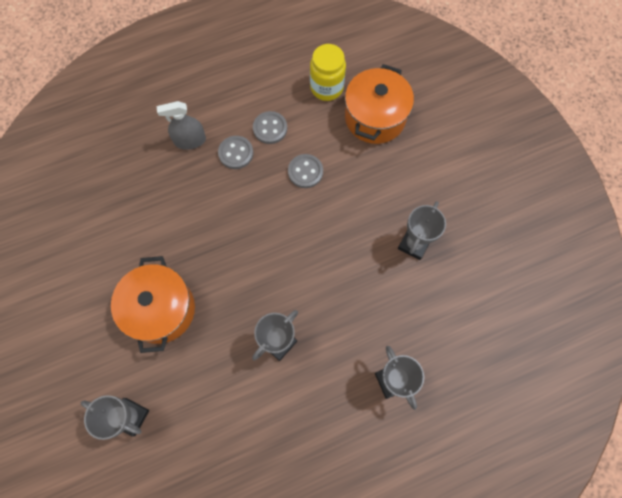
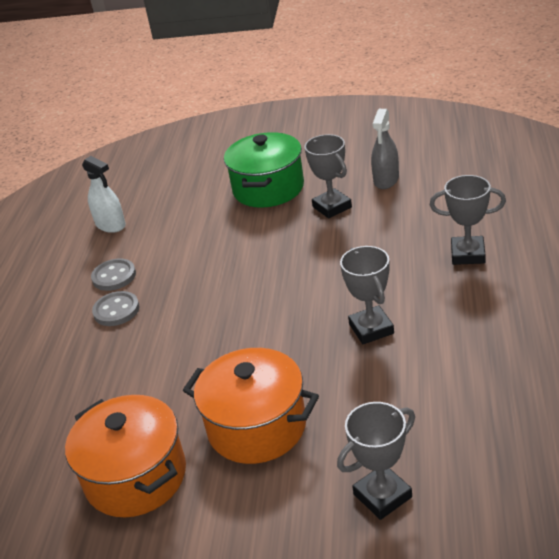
camera: 55 degrees left, 35 degrees down
(190, 140) = (62, 346): grey spray bottle -> grey spray bottle (386, 180)
(305, 172) = (189, 262): grey button -> none
(326, 87) = (110, 225): yellow jar -> white spray bottle
(375, 117) = (176, 201): orange pot -> orange pot (136, 477)
(419, 180) = (268, 188): none -> green pot

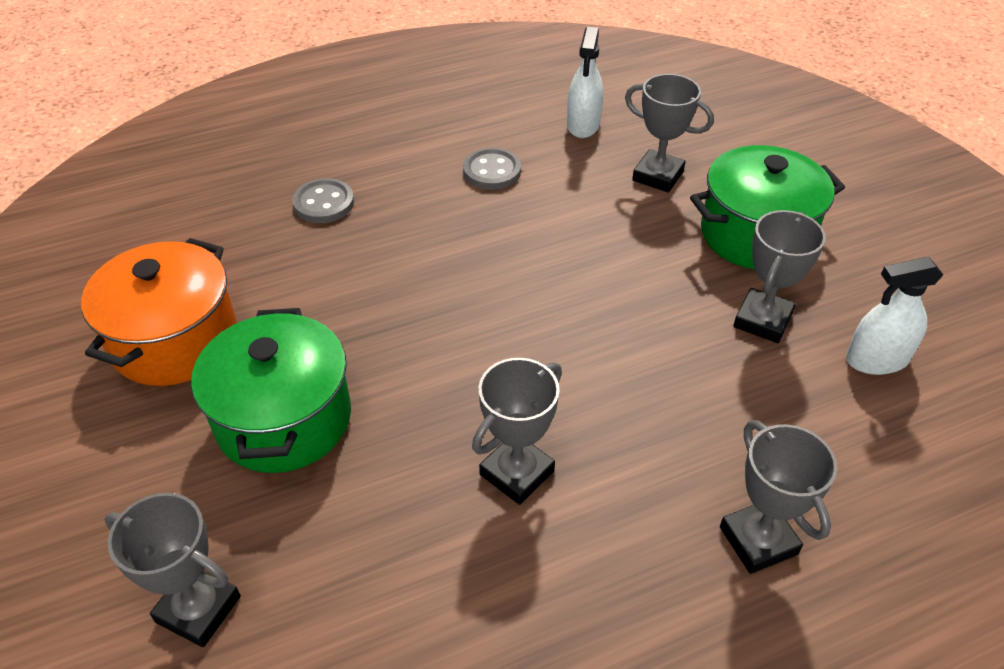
camera: 55 degrees right, 10 degrees up
(116, 310) = (434, 201): grey button -> grey button (324, 203)
(187, 209) = (658, 176): none -> grey trophy
(257, 427) = (284, 419): orange pot -> green pot
(386, 180) = (877, 360): grey spray bottle -> white spray bottle

